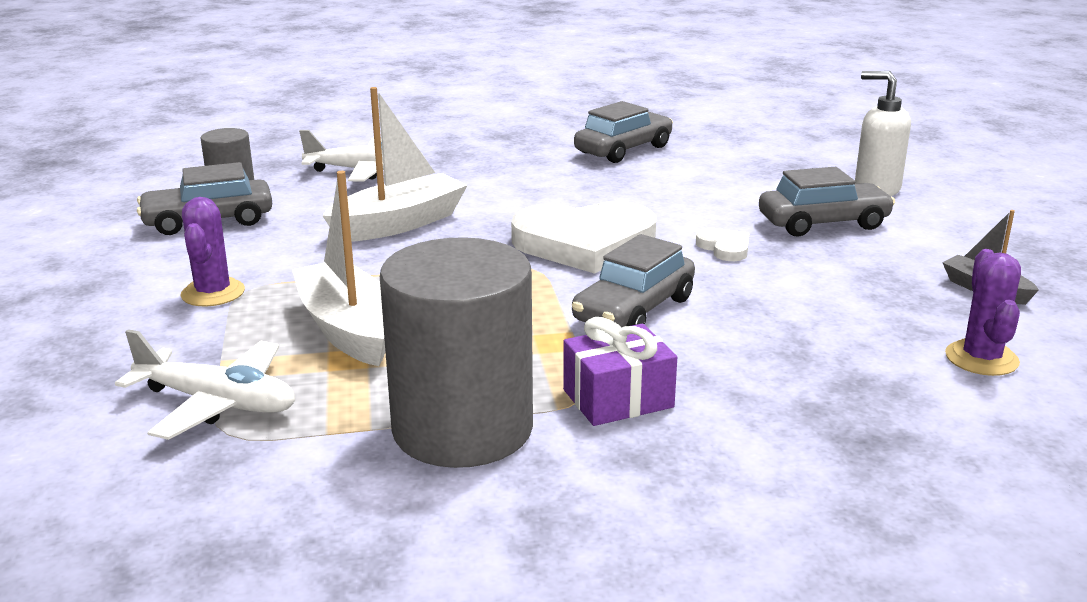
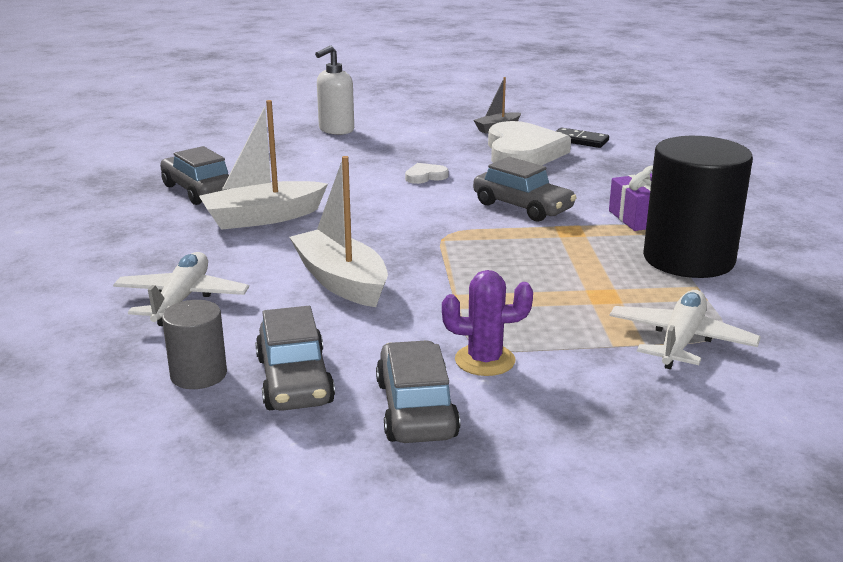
camera: 85 degrees left, 0 degrees up
(348, 329) = (556, 297): white boat -> white boat (262, 218)
(462, 428) = (688, 259): grey cylinder -> black cylinder
(585, 243) = (407, 215): white heart -> white heart (522, 152)
(823, 223) = (390, 149): grey car -> grey car (416, 409)
(981, 358) = (579, 140): purple cactus -> black domino

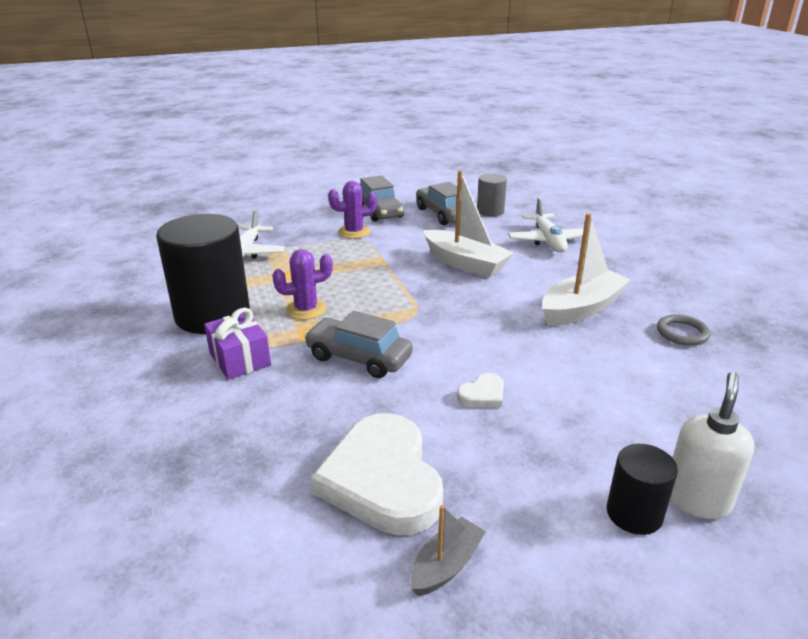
camera: 165 degrees right, 5 degrees up
(199, 191) = (682, 333): grey car -> grey ring
(379, 130) = (634, 513): none -> black cylinder
(574, 251) = (306, 309): none -> purple cactus
(579, 140) = (296, 541): black domino -> none

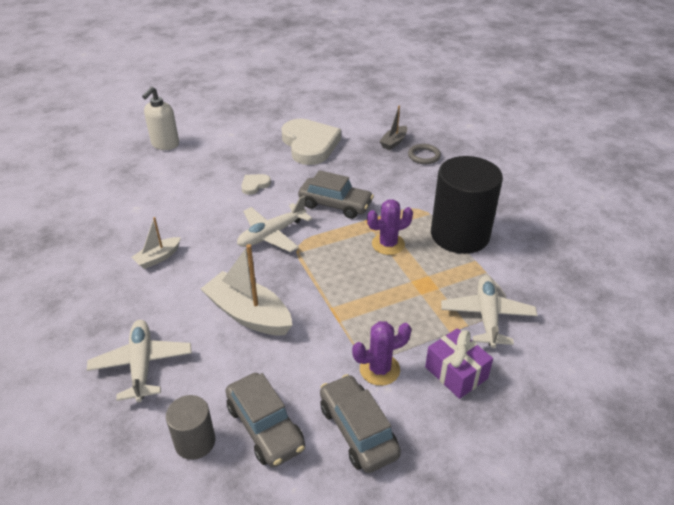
camera: 175 degrees right, 10 degrees up
(239, 359) = (415, 200): purple gift -> purple gift (456, 372)
(446, 565) = (281, 121): grey boat -> grey boat (394, 142)
(448, 325) = (272, 234): none -> white plane
(581, 309) = (158, 258): white boat -> white boat, size x0.55
(634, 513) = (197, 139): black cylinder -> none
(682, 333) = (93, 237): grey ring -> grey ring (424, 156)

